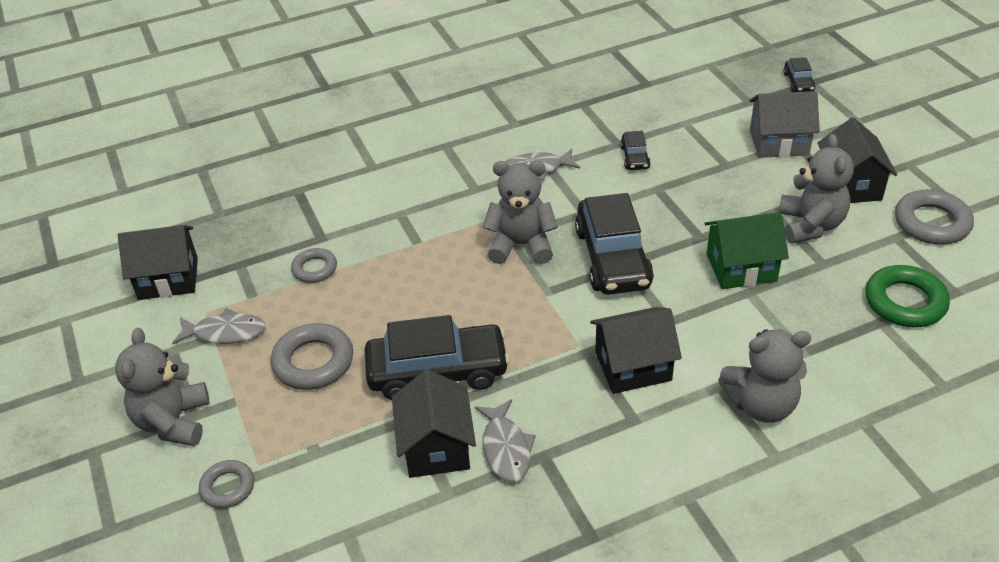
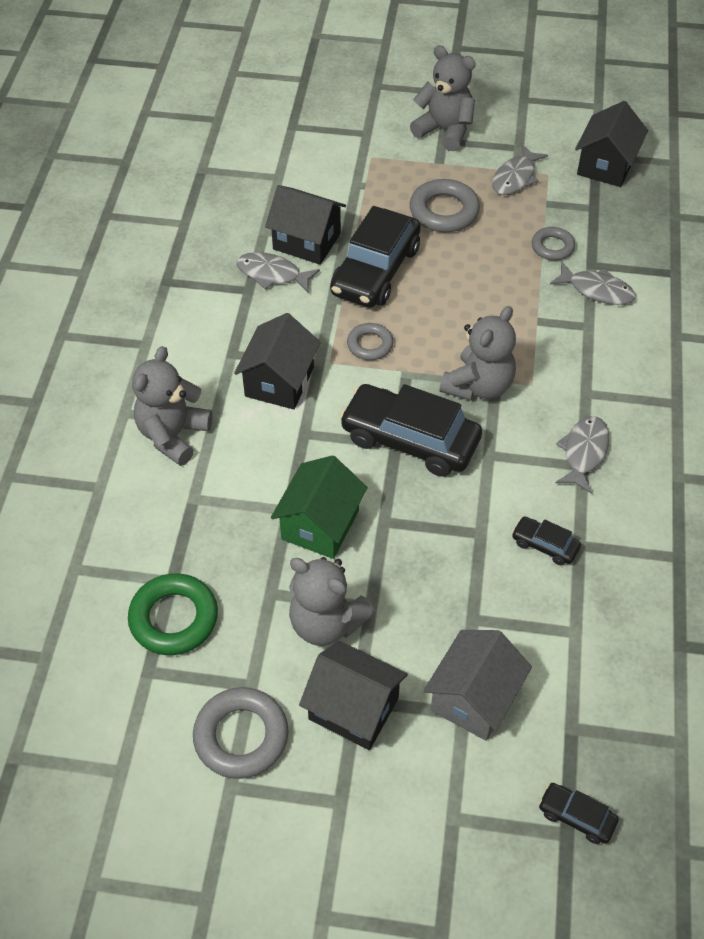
camera: 120 degrees right, 10 degrees up
(228, 487) = (364, 139): grey ring -> grey ring (370, 345)
(352, 223) = (597, 290): none -> grey fish

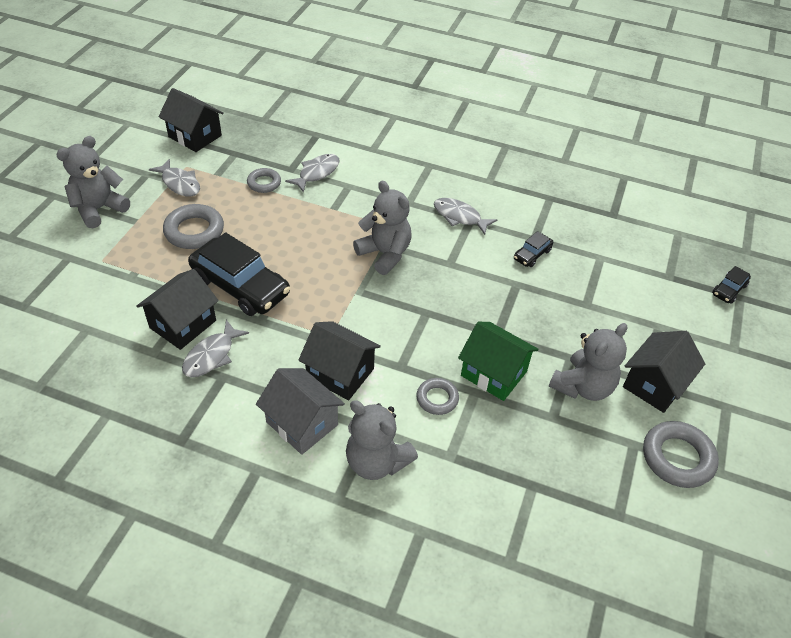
camera: 80 degrees left, 5 degrees down
(174, 618) = (570, 488): green ring -> none
(370, 345) = (321, 306): grey ring -> grey ring (437, 399)
(410, 439) = (424, 303): black car -> none
(474, 698) = (648, 318): grey house -> grey house (302, 423)

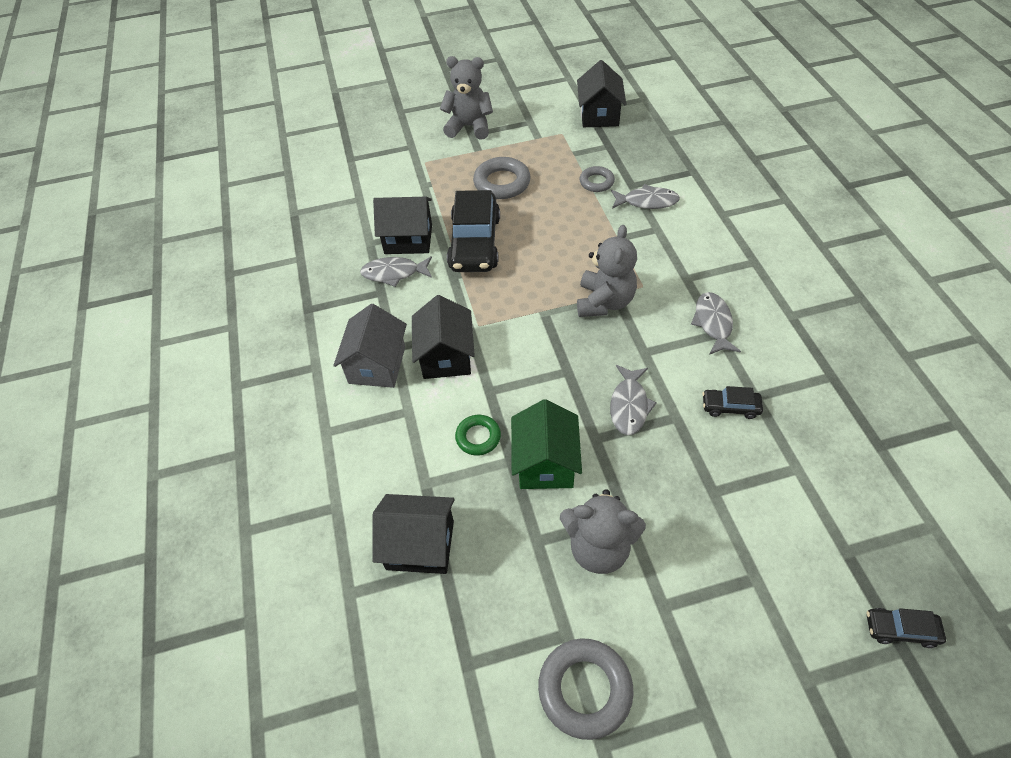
camera: 60 degrees right, 5 degrees up
(180, 183) = (540, 143): grey fish -> grey fish (629, 405)
(376, 461) = (379, 435): grey teddy bear -> none
(437, 399) = (478, 437): grey ring -> green ring
(655, 384) = (665, 616): black house -> black house (420, 545)

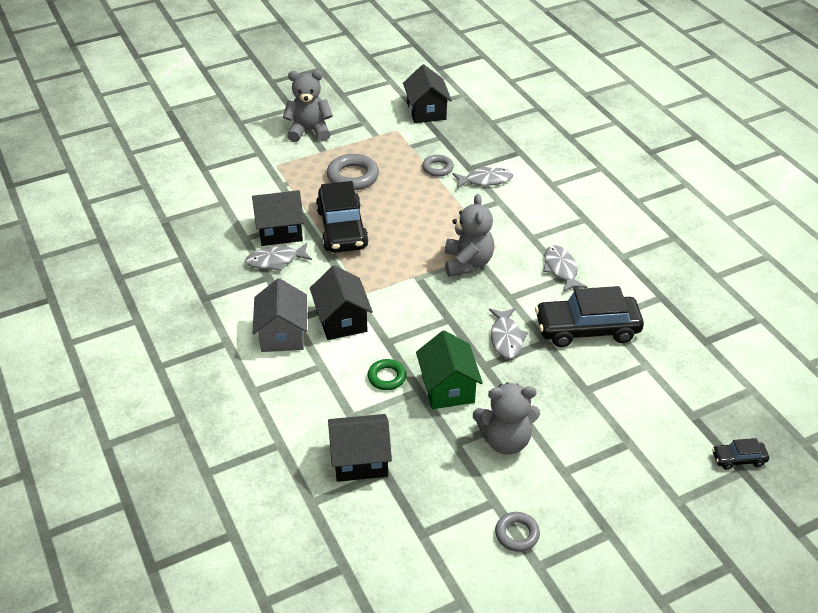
camera: 15 degrees left, 10 degrees down
(585, 689) = (517, 534): grey ring -> grey ring, size x0.61
(730, 407) = (587, 329): black car -> black car, size x2.18

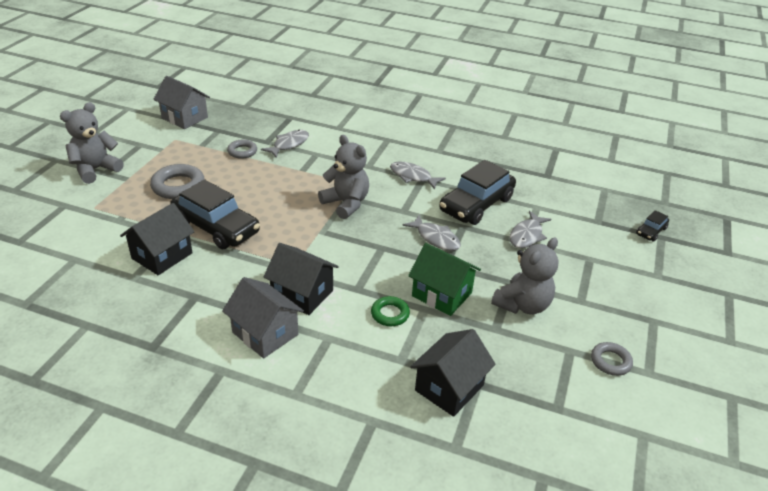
camera: 45 degrees left, 5 degrees down
(275, 261) = (186, 280): grey fish -> grey fish (527, 235)
(426, 111) = (185, 118): black house -> grey house

